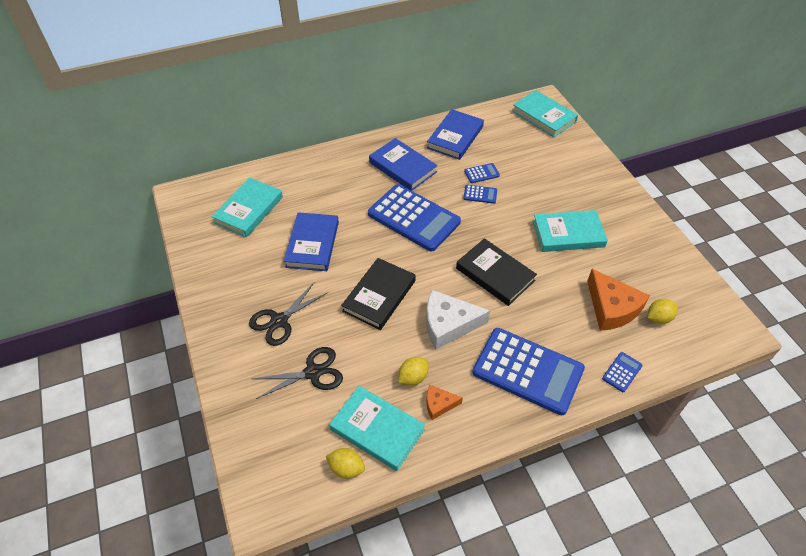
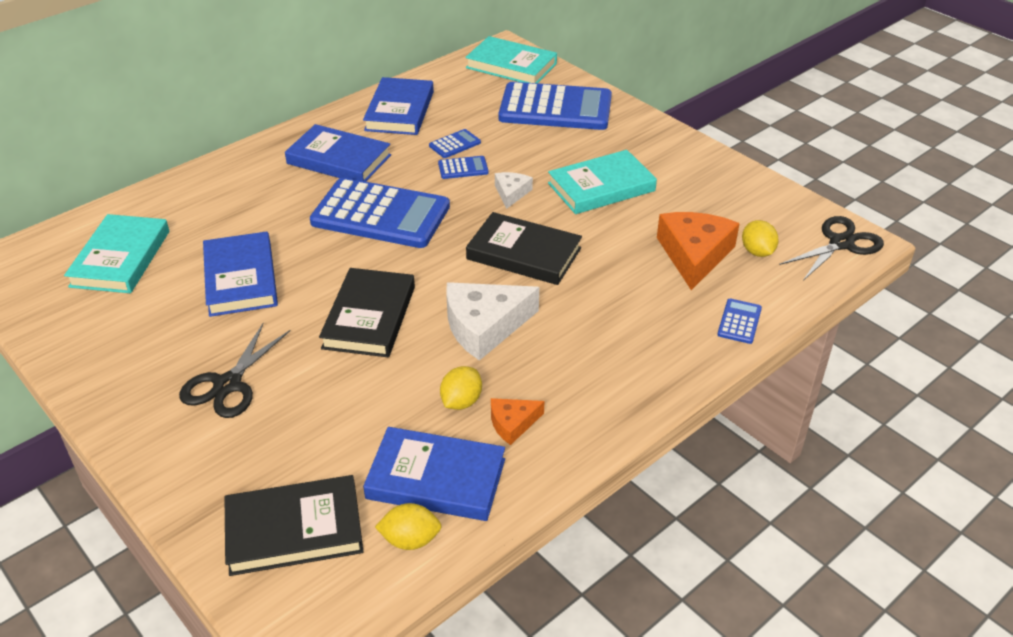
camera: 20 degrees left, 10 degrees down
(282, 437) = (294, 530): none -> black book
(313, 372) = (308, 435): black scissors -> black scissors (841, 243)
(377, 429) = (436, 479): turquoise book -> blue book
(505, 223) = (511, 193): none -> white cheese
(527, 371) = (617, 352): blue calculator -> blue calculator (555, 108)
(612, 308) = (694, 255): orange cheese -> orange cheese turned 120 degrees counterclockwise
(658, 318) = (757, 252): yellow lemon -> yellow lemon turned 60 degrees counterclockwise

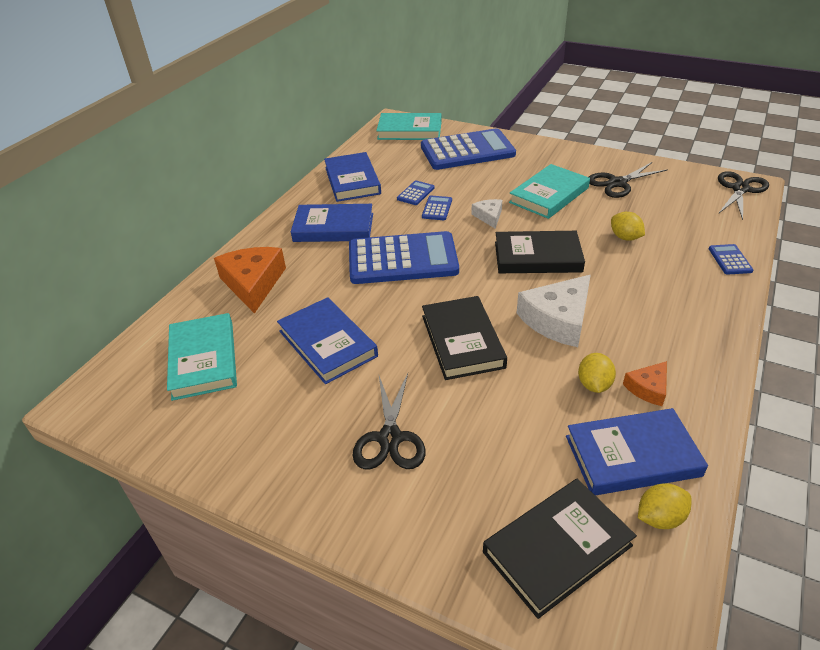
camera: 20 degrees left, 0 degrees up
(463, 168) = (437, 208): blue calculator -> blue calculator turned 45 degrees counterclockwise
(694, 255) = (656, 223): orange cheese -> orange cheese (253, 283)
(695, 194) = (617, 183): none -> black scissors
(757, 252) = (694, 209): yellow lemon -> yellow lemon (625, 237)

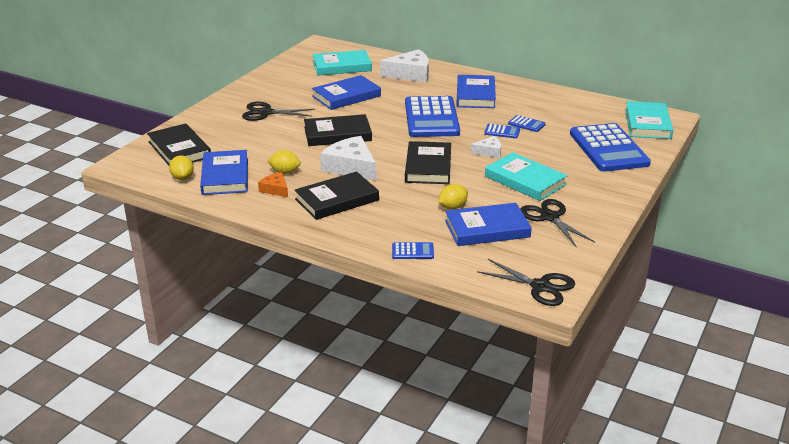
camera: 90 degrees right, 10 degrees down
(253, 283) = (410, 74): orange cheese -> white cheese
(352, 180) = (546, 100): blue book -> blue book (487, 229)
(649, 325) = (337, 200): none -> black book

